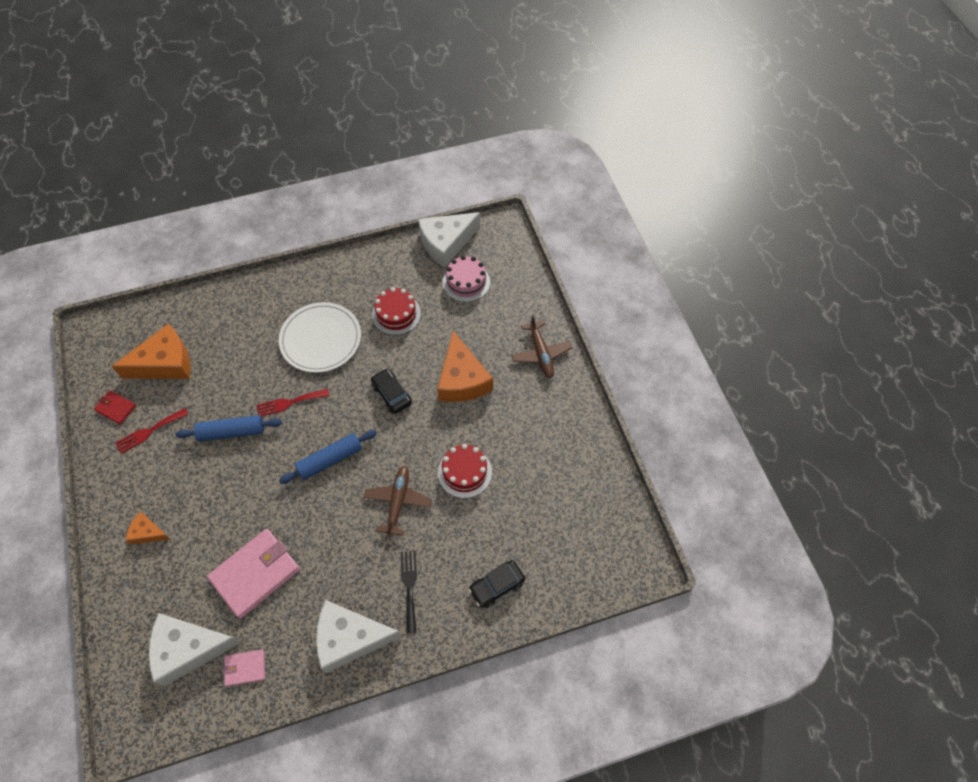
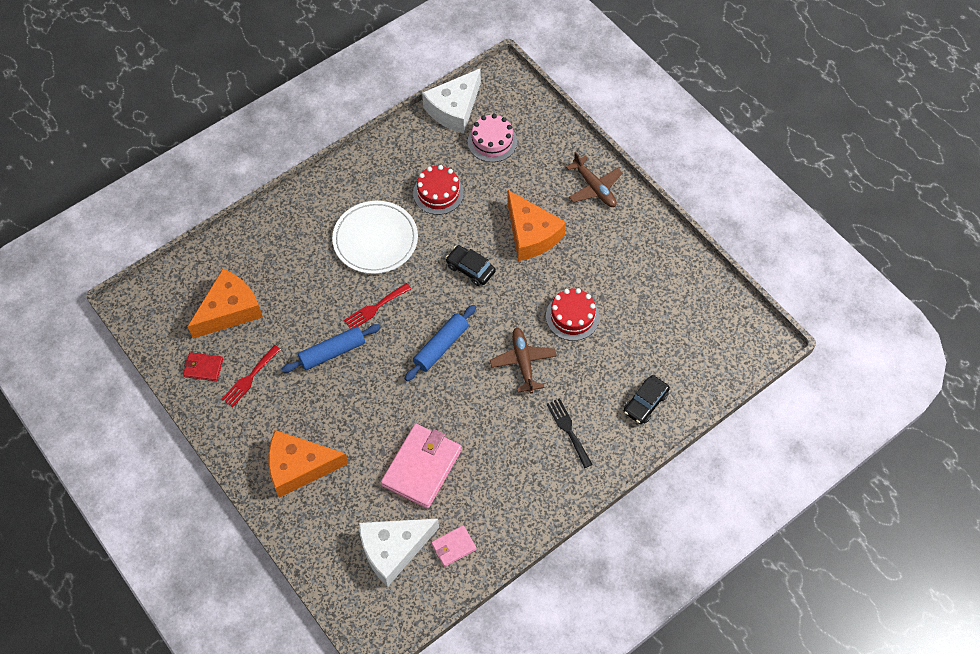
camera: 20 degrees left, 0 degrees up
(148, 532) = (299, 467): orange cheese -> orange cheese, size x1.96
(350, 638) = (536, 490): white cheese -> none

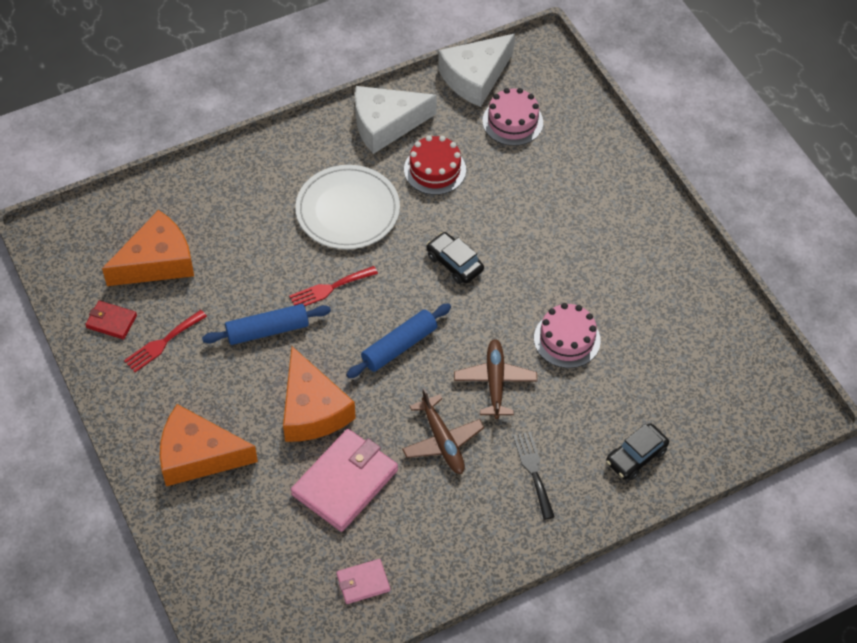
camera: 10 degrees right, 5 degrees down
(393, 549) = (289, 572): white cheese -> white cheese (386, 124)
(531, 234) = (536, 235): orange cheese -> orange cheese (312, 409)
(572, 316) = (567, 339): red cake -> pink cake
(594, 187) = (626, 194): brown plane -> brown plane (442, 441)

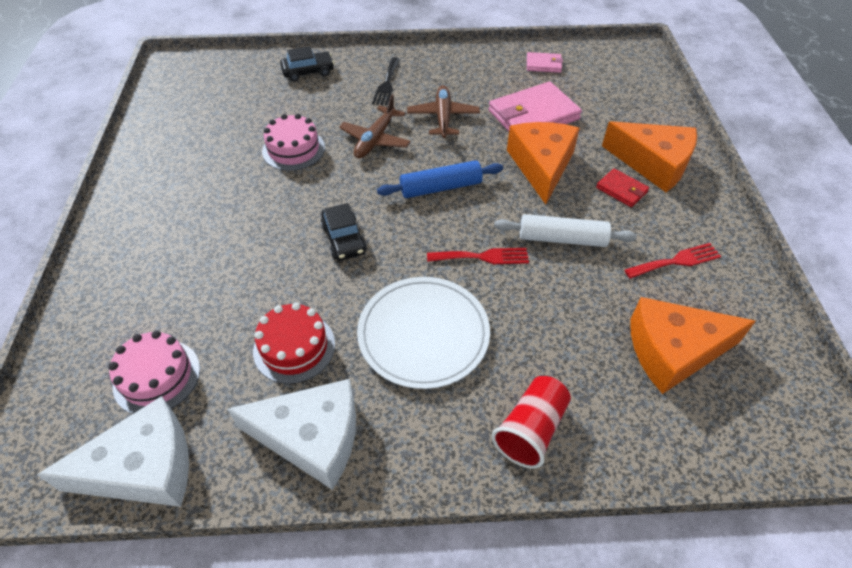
camera: 155 degrees left, 5 degrees down
(111, 321) = (734, 300): red wallet -> red wallet (621, 190)
(247, 175) = (531, 430): none -> red cup
(267, 330) = (562, 239): blue rolling pin -> white rolling pin

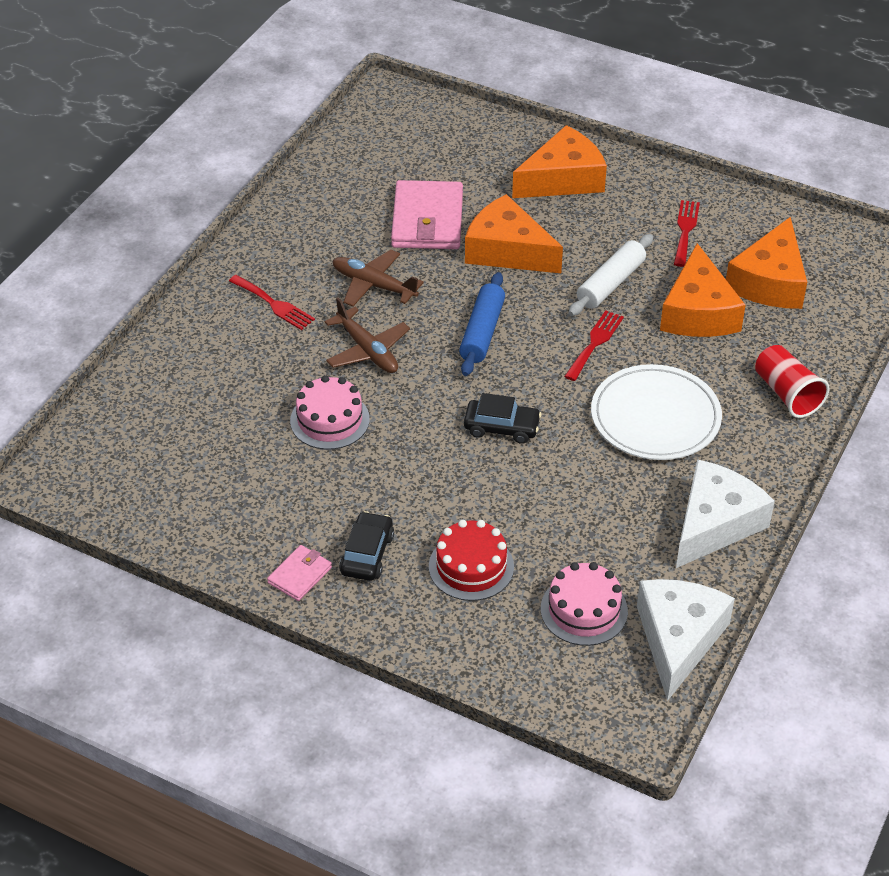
camera: 60 degrees left, 5 degrees down
(294, 347) = (613, 506): red cake -> red cake (471, 566)
(308, 72) = (188, 360): black car -> black car (367, 554)
(387, 84) = (274, 304): black fork -> red fork
(543, 64) = (349, 172): pink wallet -> pink wallet (300, 575)
(581, 312) = (698, 312): none -> orange cheese
(621, 190) = (580, 216): red wallet -> none

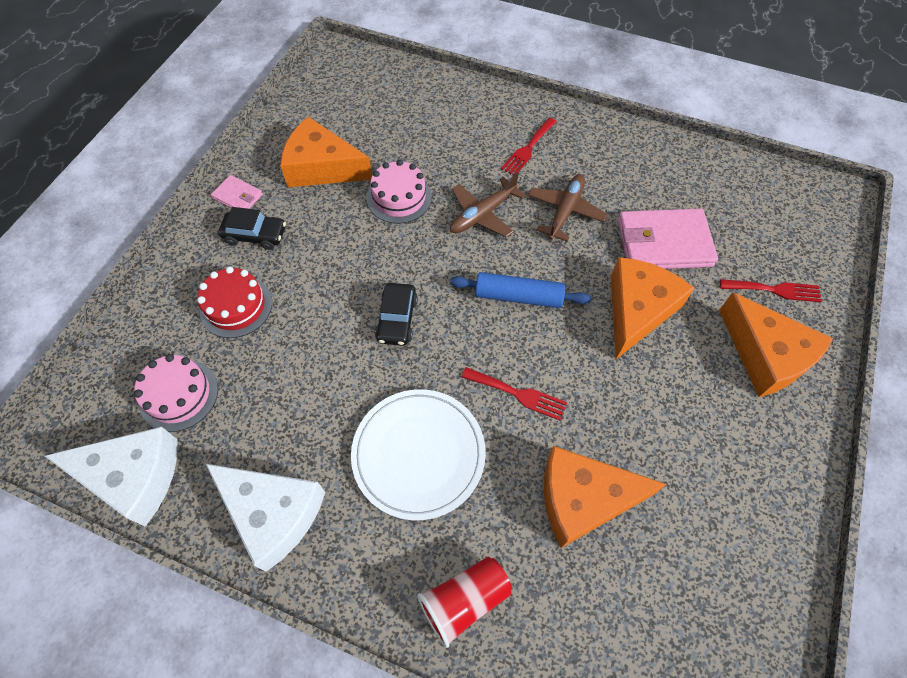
camera: 85 degrees right, 15 degrees up
(611, 283) = (610, 407): white rolling pin -> none
(685, 230) = (719, 485): red fork -> red fork (774, 290)
(769, 281) = (653, 586): orange cheese -> orange cheese (322, 167)

